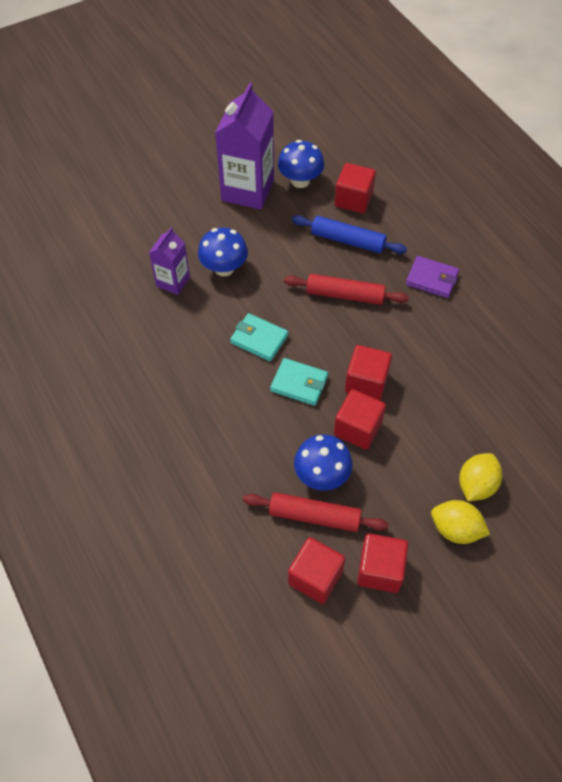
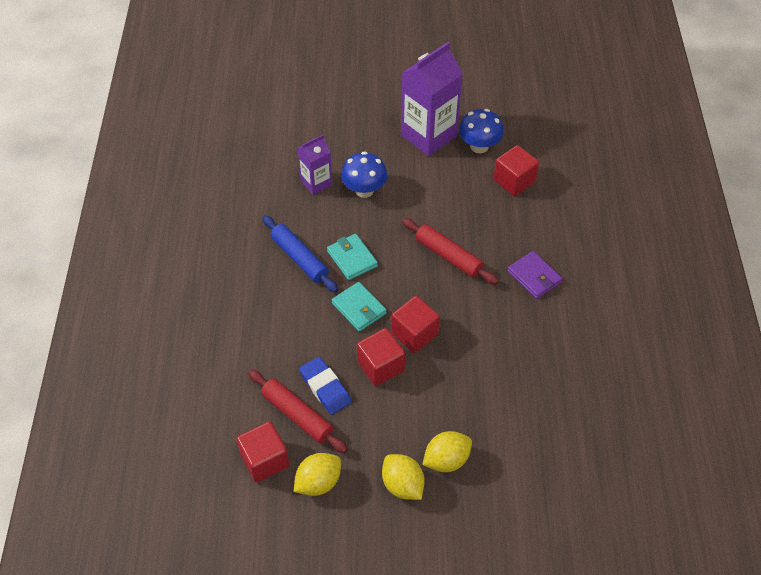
camera: 30 degrees right, 5 degrees down
(322, 475) = (325, 388): blue mushroom -> blue eraser
(347, 240) = (484, 213): blue rolling pin -> blue rolling pin (299, 258)
(380, 570) = (318, 482): red cube -> yellow lemon

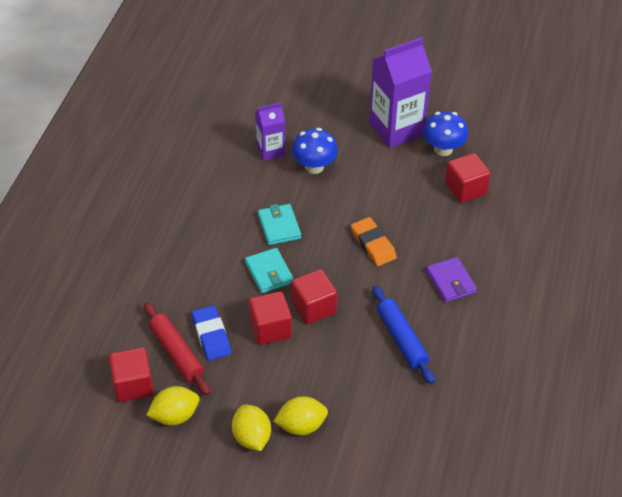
camera: 15 degrees right, 5 degrees down
(299, 258) = (229, 215): blue rolling pin -> blue rolling pin (401, 339)
(448, 256) = (373, 244): red rolling pin -> orange eraser

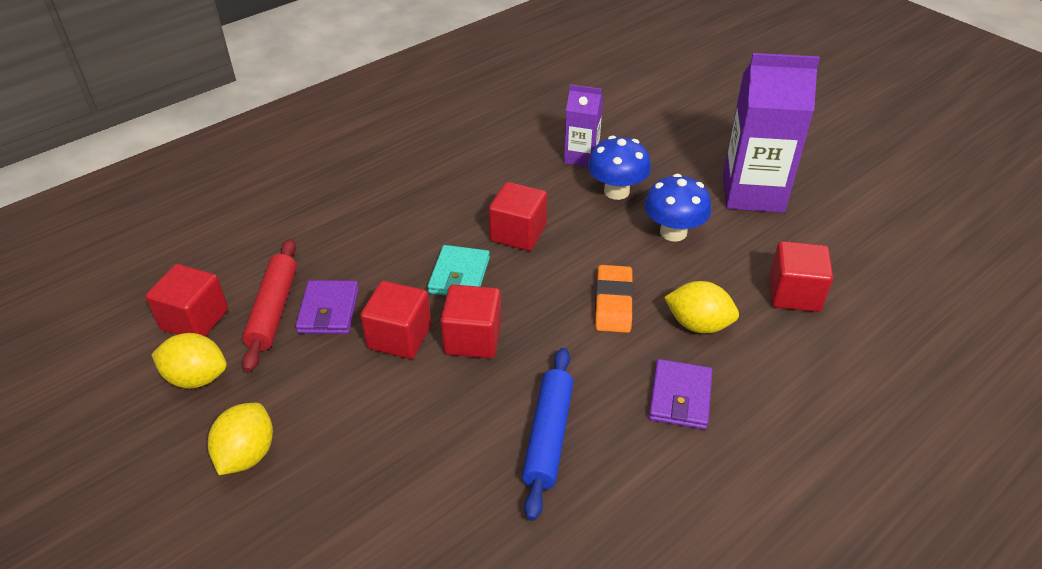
camera: 35 degrees right, 5 degrees down
(211, 335) = (328, 310): blue eraser -> purple wallet
(279, 226) = (518, 233): turquoise wallet -> red cube
(301, 426) = (317, 476): yellow lemon -> yellow lemon (698, 324)
(443, 149) = (798, 237): blue mushroom -> blue mushroom (673, 232)

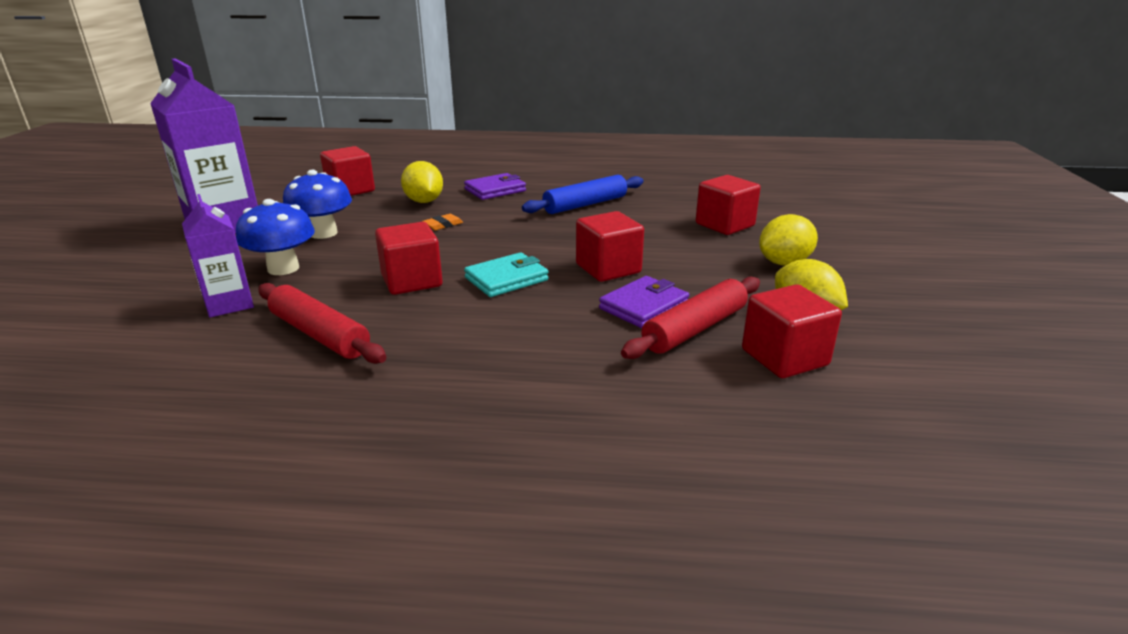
camera: 135 degrees left, 15 degrees down
(473, 339) = (559, 247): red cube -> red cube (724, 225)
(493, 173) = (320, 334): none -> red rolling pin
(613, 303) = (443, 225): orange eraser -> orange eraser, size x0.54

